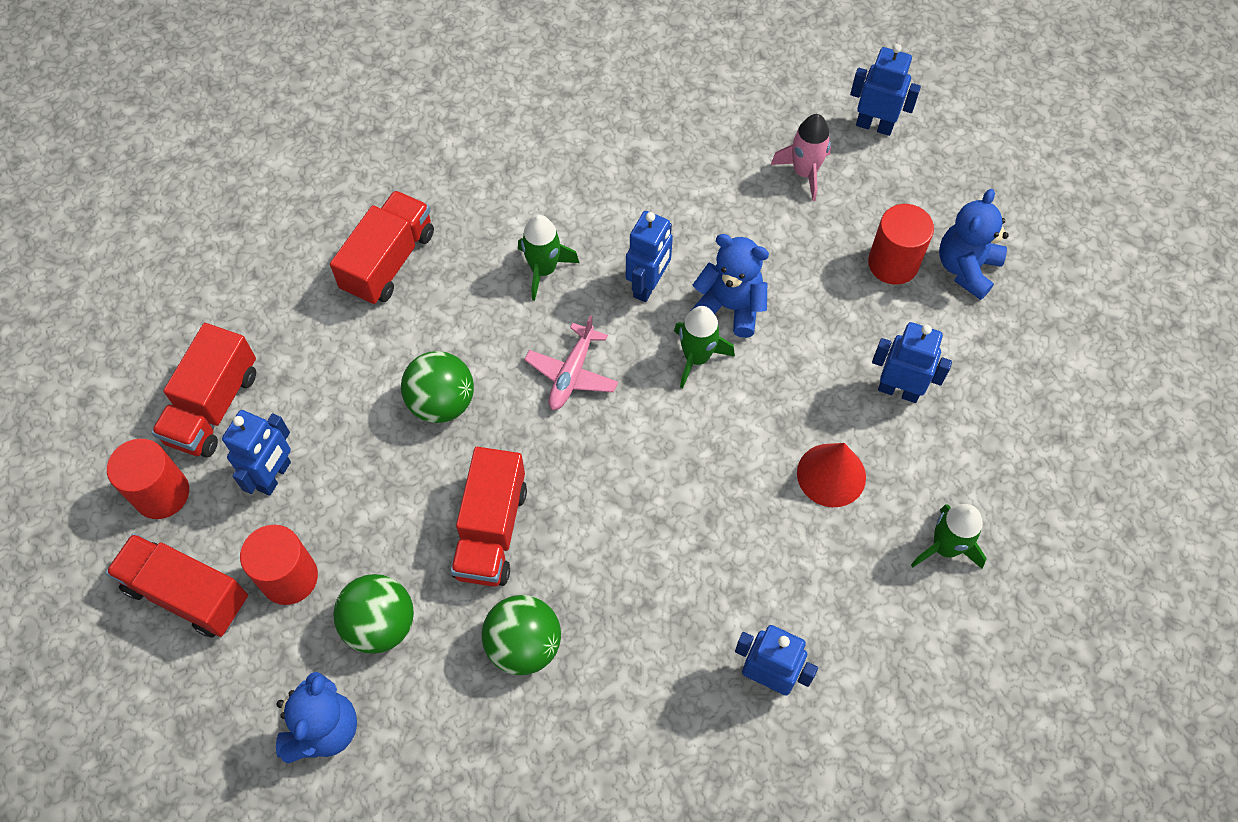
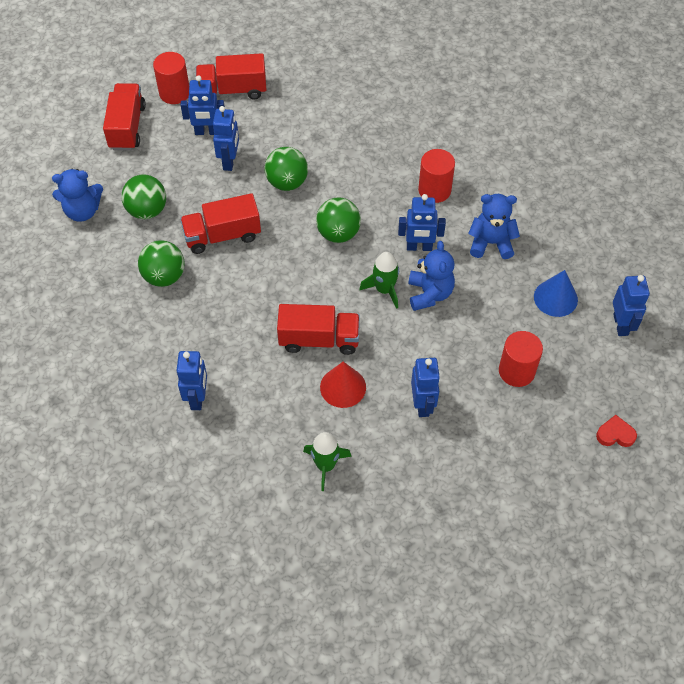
camera: 65 degrees right, 5 degrees down
(289, 577) = (155, 162): red cylinder -> red cylinder (434, 190)
(354, 466) = (229, 161): none -> blue robot
(389, 262) = (361, 122): red truck -> red truck (319, 339)
(543, 270) = (399, 193): green rocket -> none
(572, 374) = (338, 233): pink plane -> green ball
(804, 172) = (555, 298): pink rocket -> blue cone
(966, 268) = (539, 415): blue teddy bear -> blue teddy bear (491, 243)
(1023, 204) = (615, 434): none -> red heart

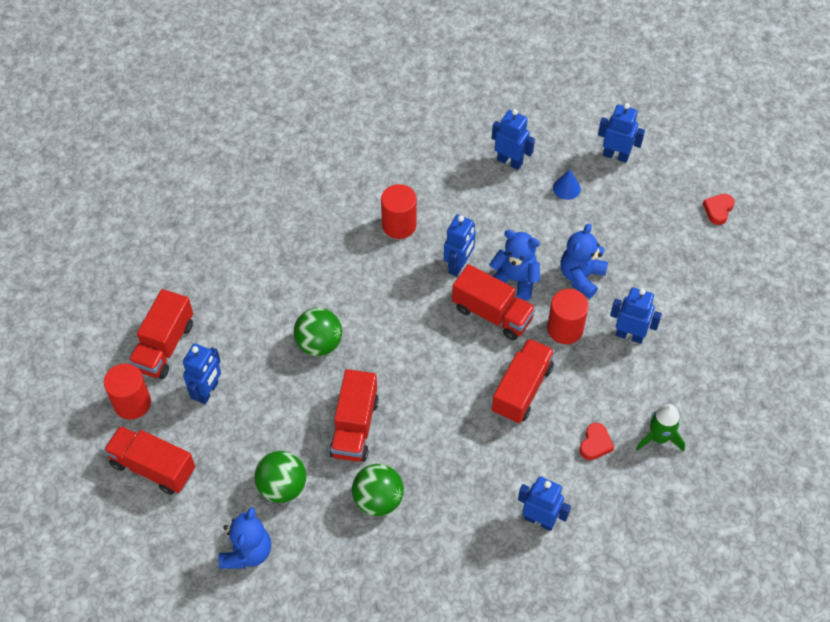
camera: 65 degrees left, 0 degrees up
(229, 161) = (261, 385): blue robot -> blue robot (510, 161)
(293, 415) = (595, 444): none -> red heart
(338, 233) = (407, 324): green ball -> none
(343, 387) = (583, 391): red cone -> none
(384, 289) = (492, 313): green rocket -> red truck
(491, 243) = (483, 208): blue teddy bear -> blue teddy bear (581, 277)
(516, 371) = (627, 250): red cylinder -> red cylinder (565, 329)
(555, 298) = (566, 188): blue cone -> blue cone, size x0.66

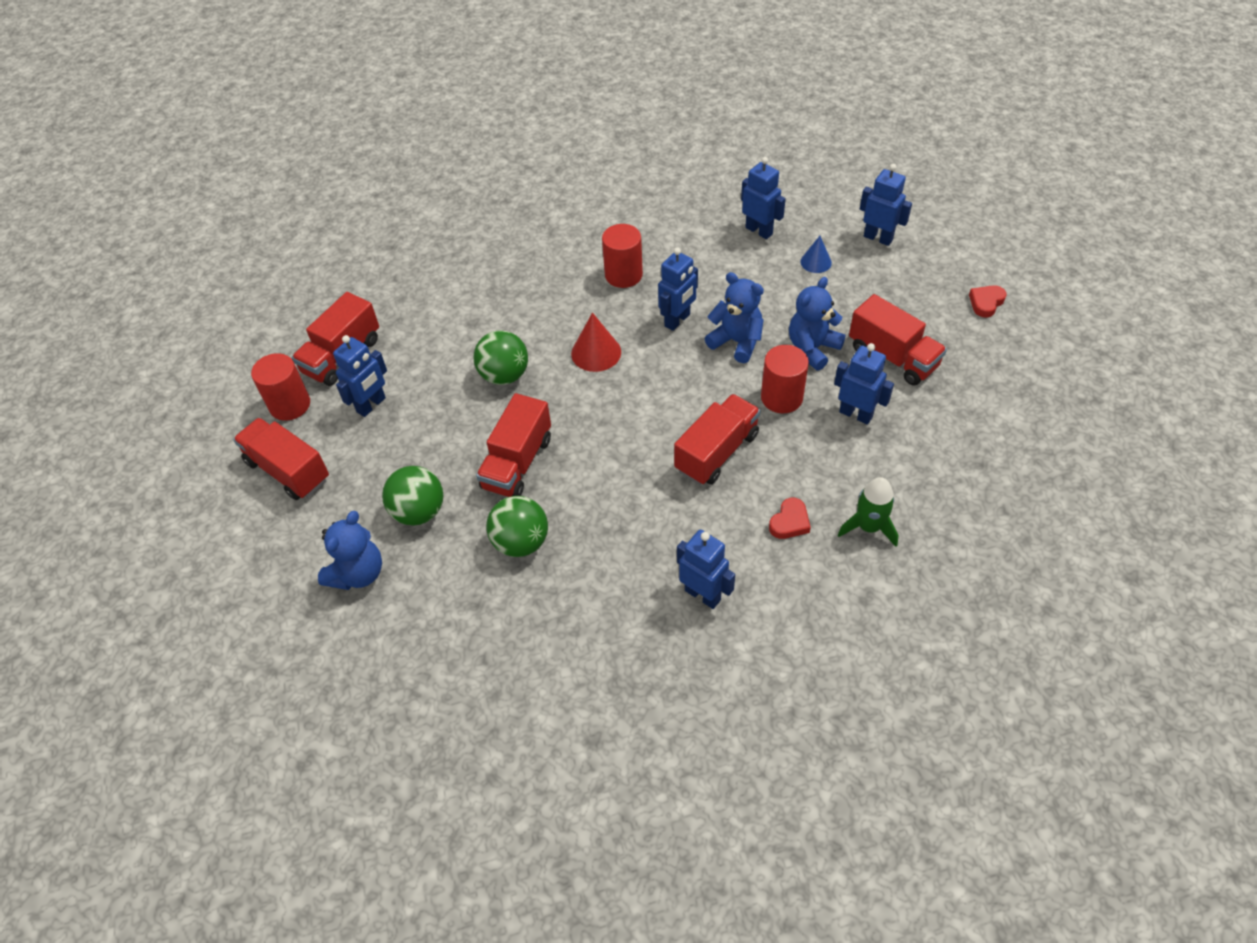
camera: 15 degrees right, 5 degrees down
(394, 308) = (596, 352): none -> red cone
(492, 313) = (702, 371): red truck -> red truck (892, 357)

